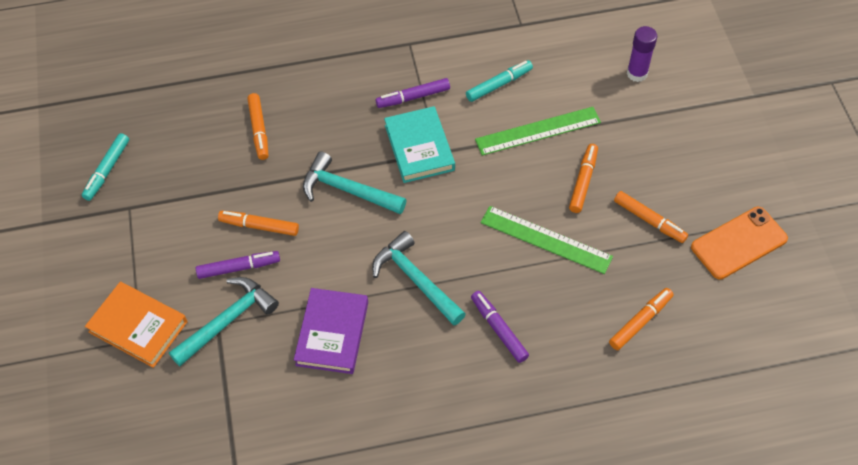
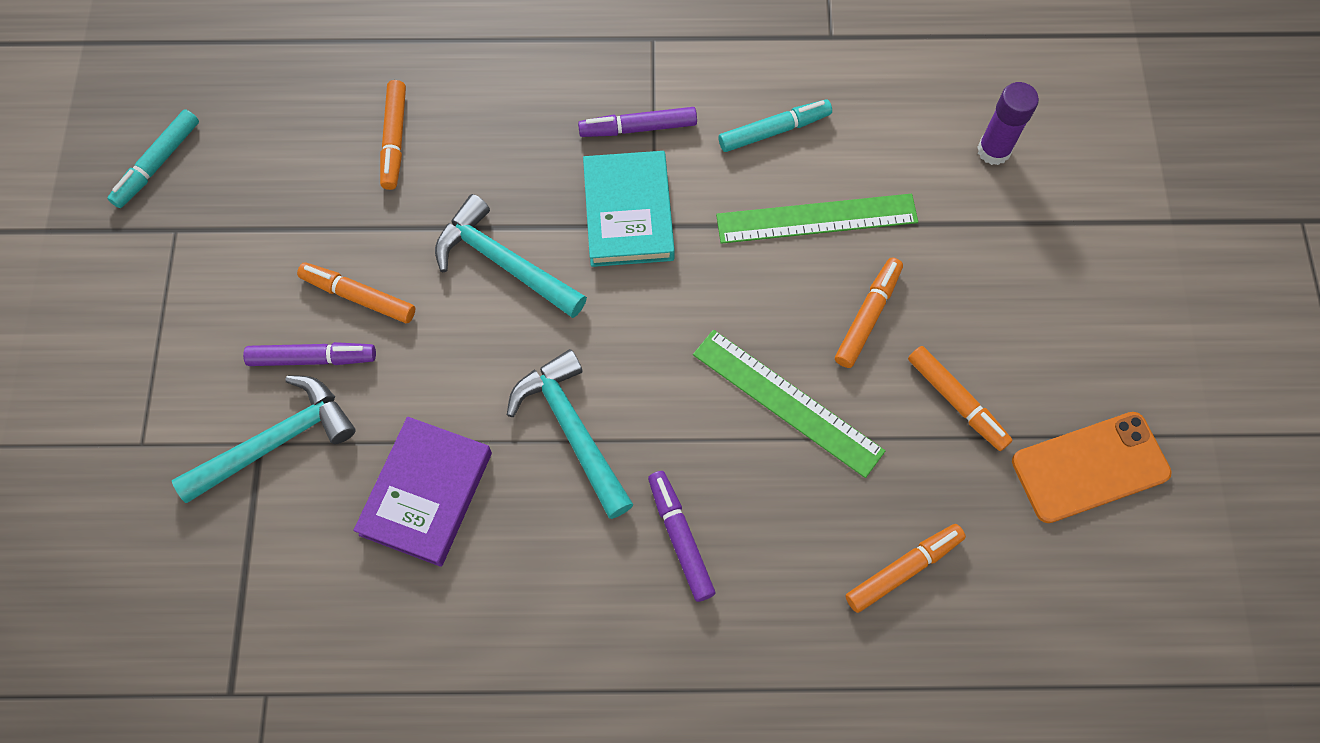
camera: 10 degrees right, 10 degrees up
(138, 327) = (143, 425): orange book -> none

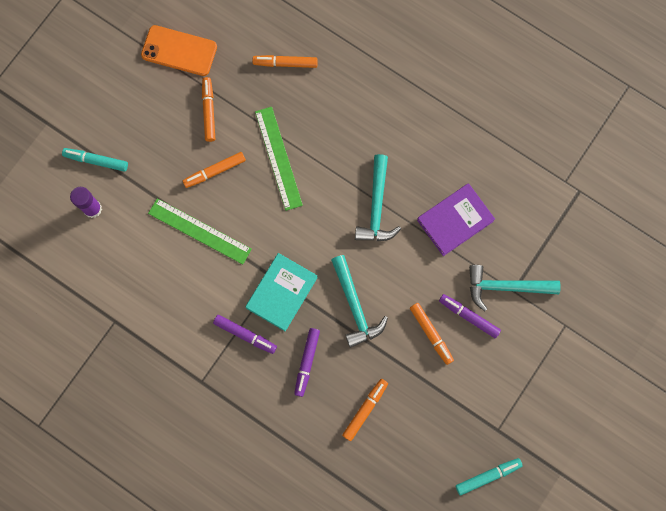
camera: 145 degrees left, 10 degrees up
(680, 538) = (363, 133): purple marker -> purple marker (307, 362)
(774, 131) = (183, 289): turquoise marker -> turquoise marker (96, 161)

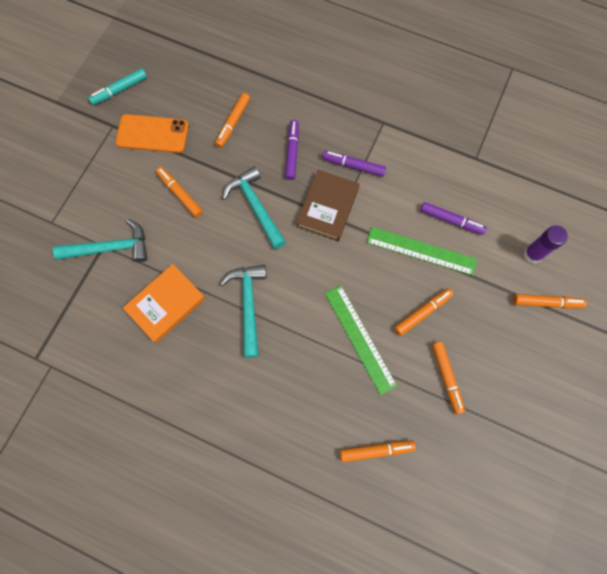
camera: 170 degrees right, 5 degrees down
(96, 161) = (546, 303): turquoise marker -> orange marker
(179, 51) = (500, 444): orange phone -> orange phone (152, 134)
(282, 293) = (327, 207): turquoise book -> brown book
(455, 220) = (166, 304): purple book -> orange book
(469, 316) = (145, 215): purple marker -> purple marker (451, 220)

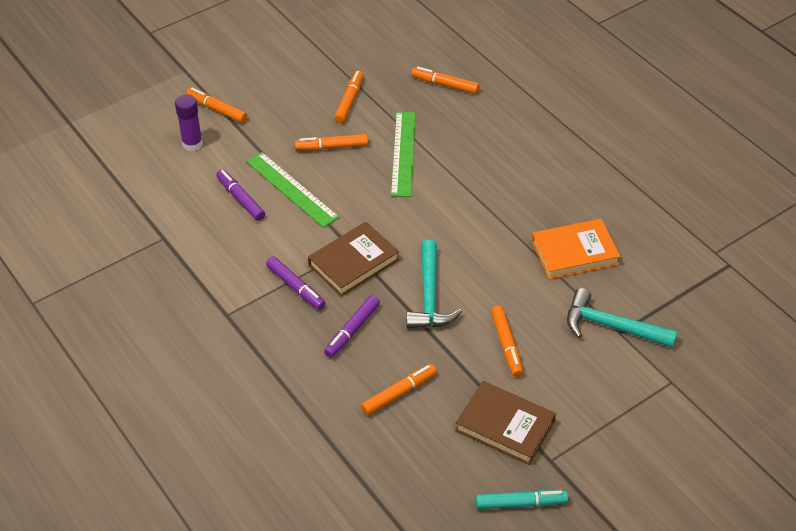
camera: 150 degrees left, 25 degrees down
(152, 134) = (505, 426): orange phone -> brown book
(248, 305) = (491, 218): turquoise hammer -> none

